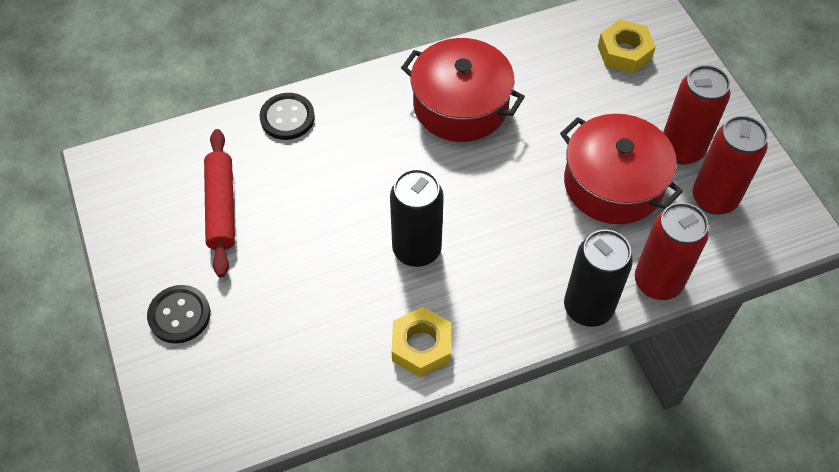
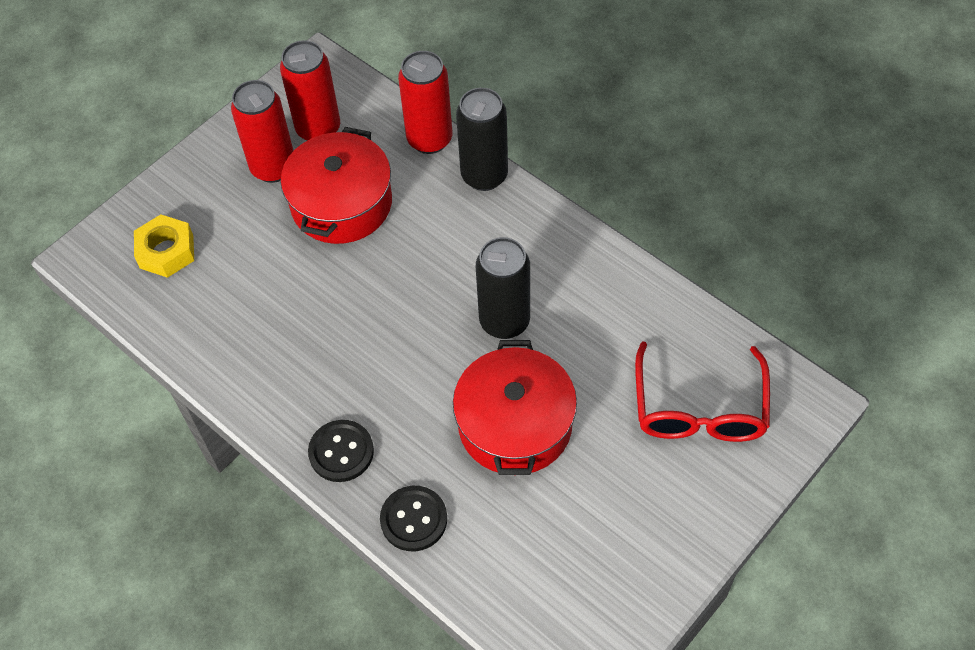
camera: 115 degrees left, 0 degrees up
(179, 315) = (697, 480): black button -> black button (341, 452)
(221, 207) = (562, 517): red rolling pin -> none
(237, 354) = (699, 408): none -> red glasses
(421, 346) = (597, 274): yellow nut -> none
(460, 105) = (310, 363): red pot -> red pot (515, 425)

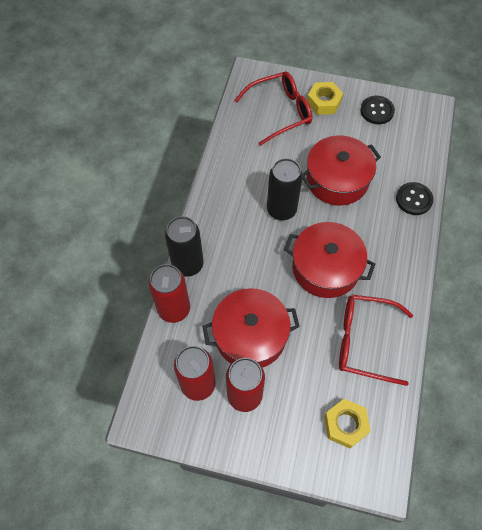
camera: 120 degrees left, 5 degrees up
(246, 324) = (364, 341): none -> red glasses
(341, 452) = (403, 248): black button -> black button (377, 111)
(377, 332) = (325, 268): none -> red pot
(688, 489) = (324, 102): none -> yellow nut

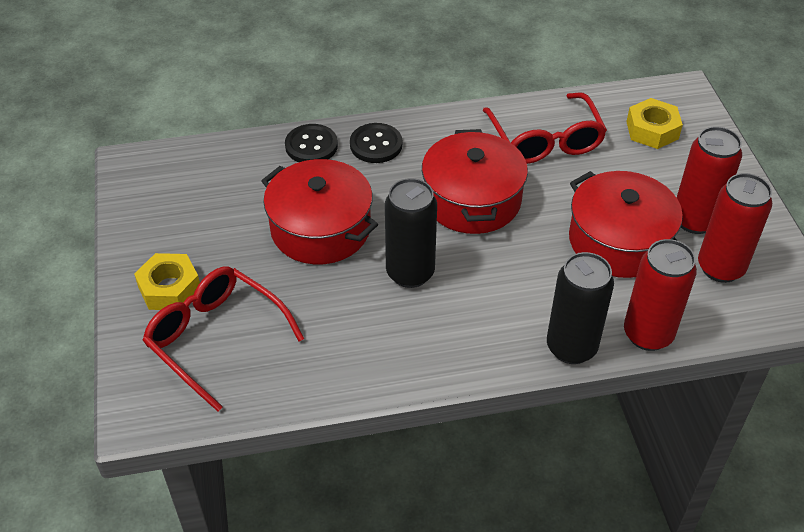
camera: 115 degrees left, 15 degrees down
(377, 111) = (162, 220): black button -> black button (376, 145)

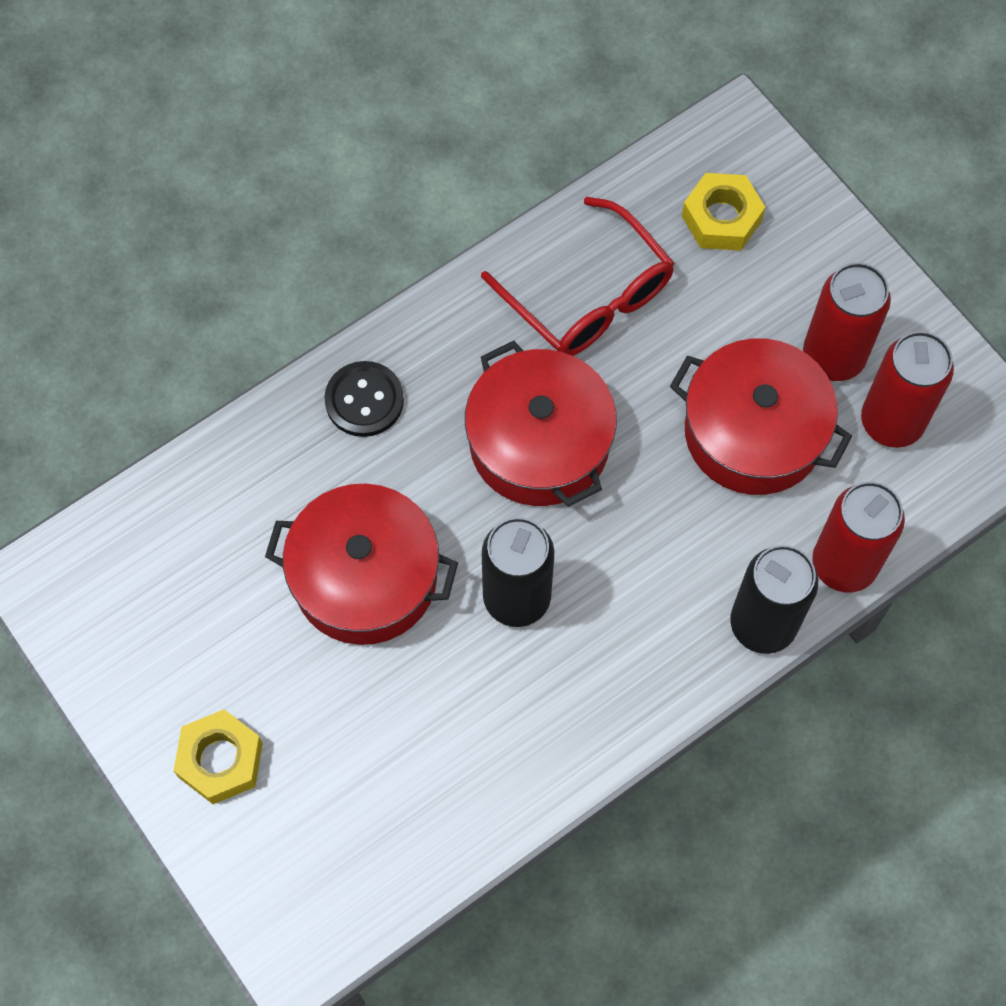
camera: 25 degrees left, 20 degrees up
(215, 338) = (325, 808): red glasses -> none
(311, 146) = (276, 440): black button -> none

